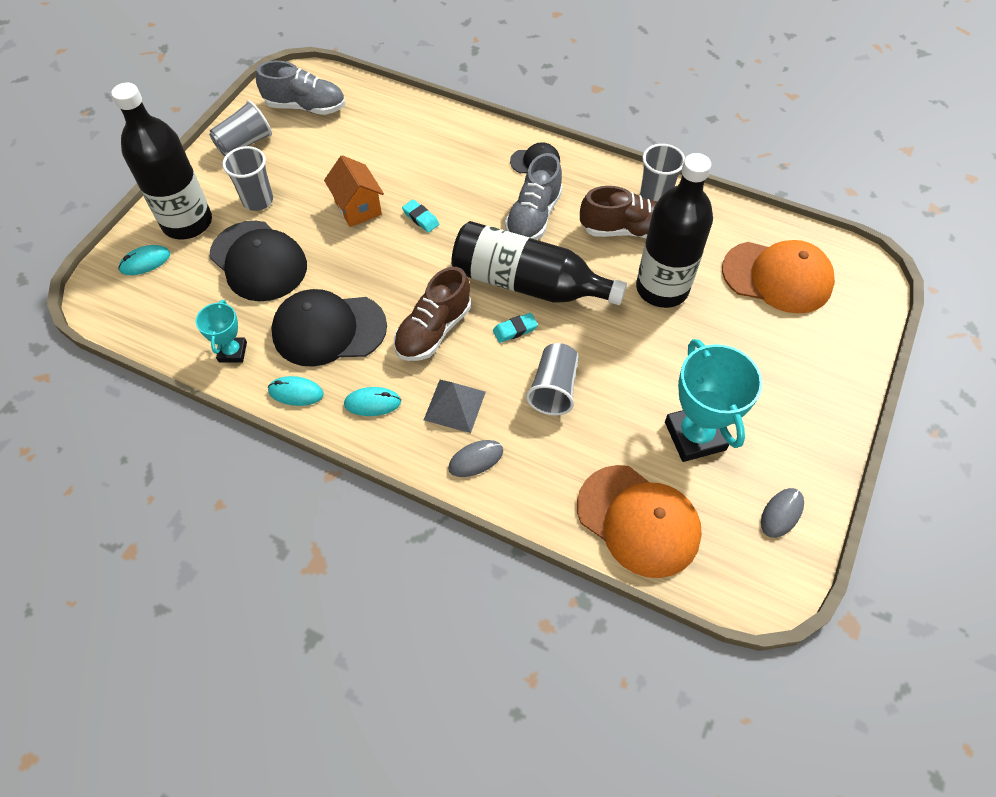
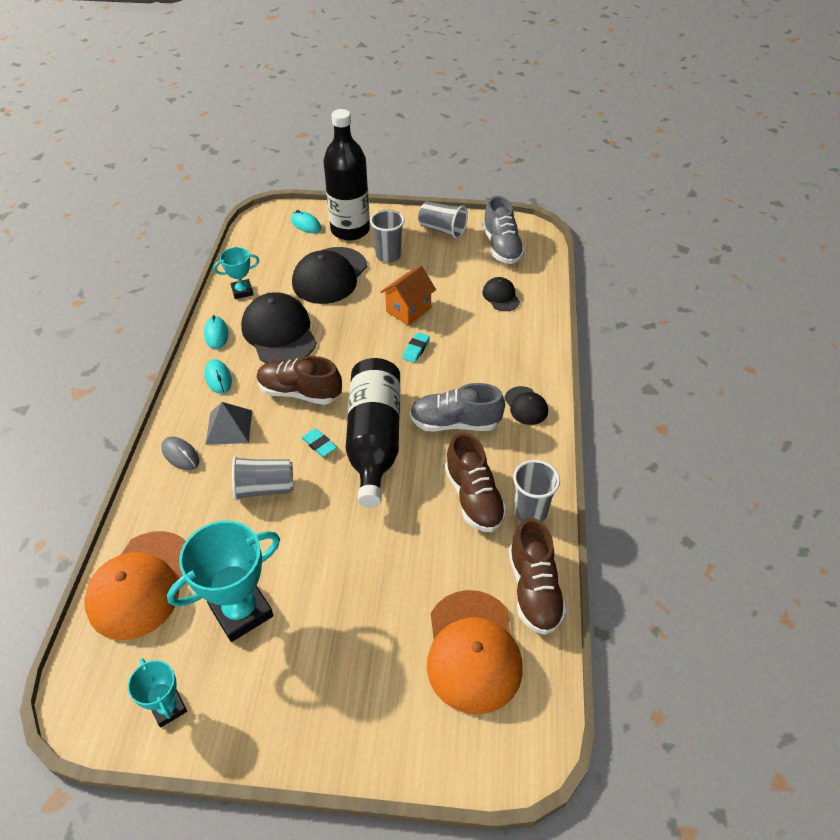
camera: 70 degrees right, 10 degrees down
(380, 131) = (501, 296): none -> black cap
(662, 288) = (411, 545): black bottle -> none
(731, 221) = (534, 589): none -> brown shoe
(781, 513) = (168, 708): grey mouse -> turquoise trophy

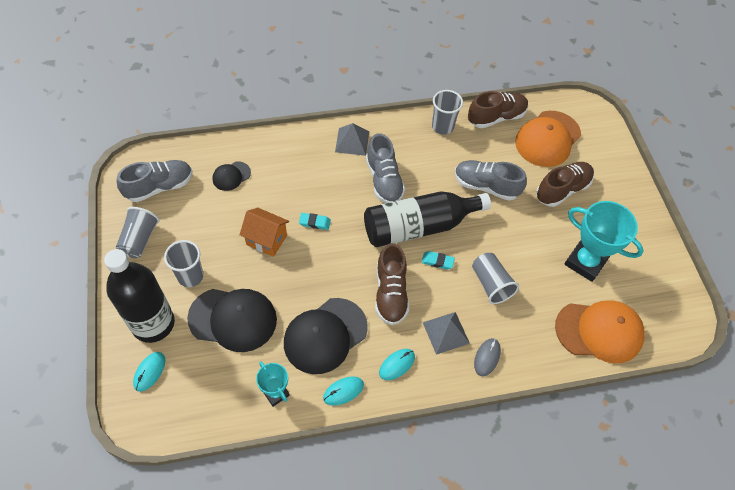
camera: 110 degrees left, 10 degrees up
(168, 708) = (660, 277): turquoise trophy -> none
(319, 444) = (437, 261): turquoise eraser -> turquoise eraser turned 75 degrees clockwise
(409, 531) = (486, 186): none -> grey shoe
(473, 497) = (444, 157): brown shoe -> brown shoe (562, 190)
(473, 651) = (547, 139): orange cap -> orange cap turned 150 degrees clockwise
(526, 406) = (352, 141): black cap -> grey pyramid

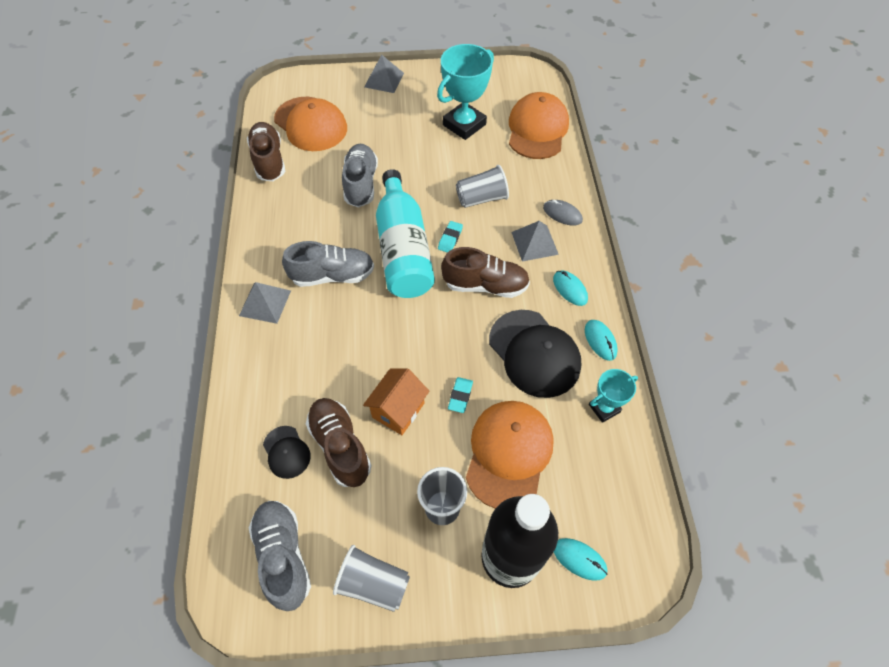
camera: 80 degrees left, 0 degrees up
(233, 319) = (509, 453): black cap -> orange cap
(314, 222) = (381, 353): turquoise eraser -> turquoise eraser (460, 396)
(419, 227) = (403, 249): black bottle -> turquoise bottle
(442, 126) = (268, 210): grey cup -> none
(486, 186) = (361, 184): grey shoe -> grey shoe turned 150 degrees clockwise
(562, 190) = (378, 125): brown shoe -> brown shoe (340, 446)
(626, 187) = (384, 80): none -> grey pyramid

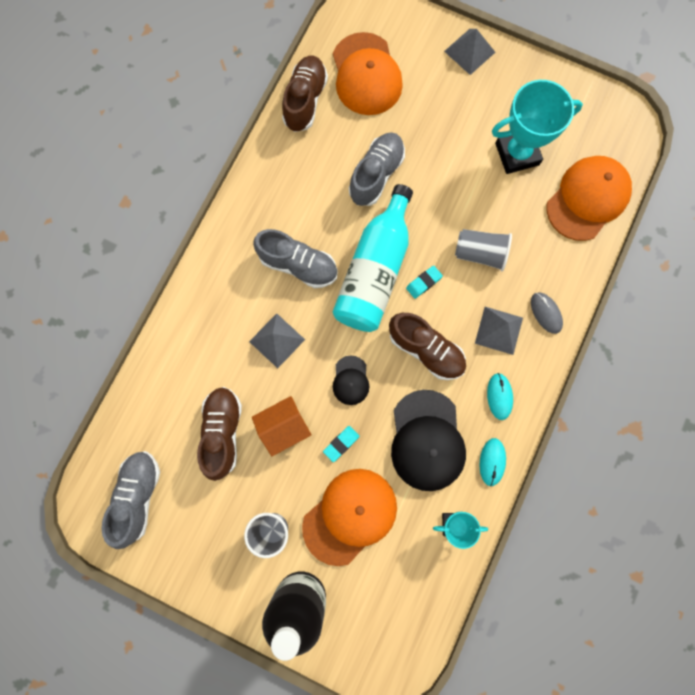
camera: 30 degrees right, 20 degrees up
(265, 303) = (228, 262): grey pyramid -> grey pyramid (277, 340)
(286, 452) = (180, 413): black cap -> black cap (351, 380)
(373, 583) = (191, 555): grey cup -> none
(579, 559) = (351, 630): turquoise mouse -> none

